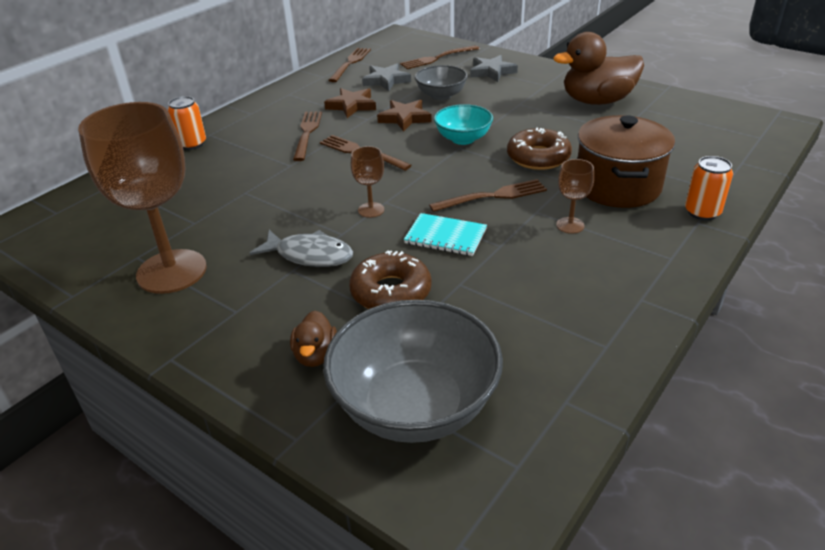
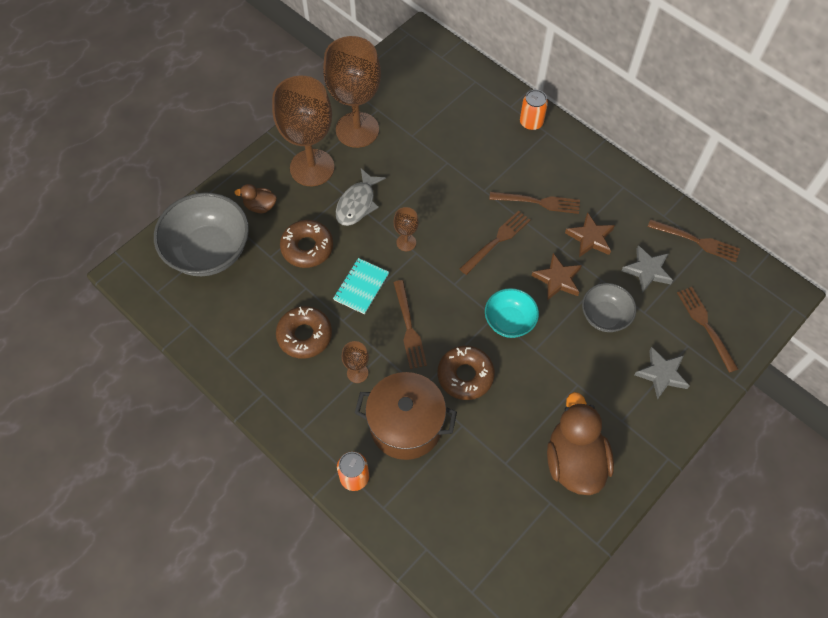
camera: 95 degrees right, 25 degrees up
(239, 308) = (312, 168): none -> brown goblet
(536, 274) = (304, 335): none -> brown donut

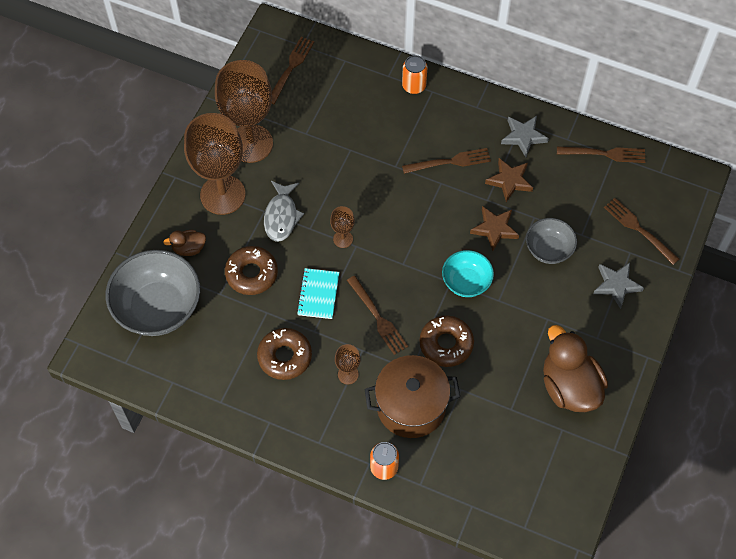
camera: 20 degrees left, 0 degrees up
(496, 241) = (426, 211): brown fork -> brown fork (291, 68)
(647, 270) = (571, 195): grey star -> grey star (523, 136)

